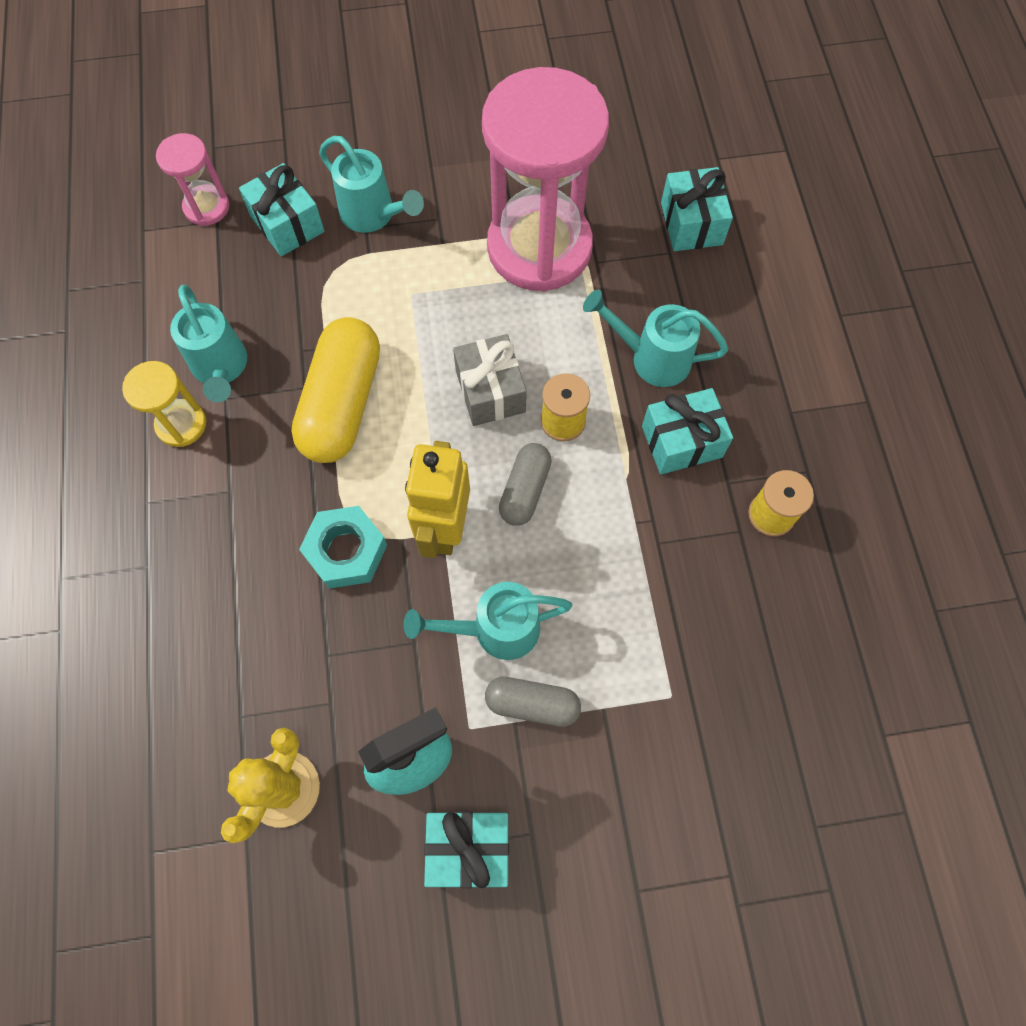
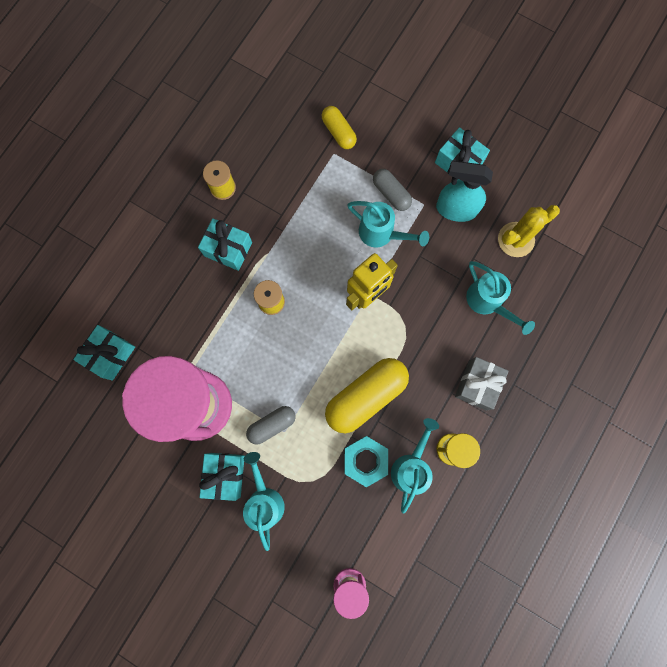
camera: 140 degrees left, 10 degrees up
(287, 224) = (314, 534): turquoise gift -> turquoise gift (225, 475)
(346, 551) = (419, 319): turquoise nut -> turquoise nut (365, 460)
(490, 391) = (291, 344): grey gift -> grey gift (477, 385)
(525, 490) = (317, 283): grey capsule -> grey capsule (272, 425)
(651, 358) = (202, 299): turquoise watering can -> turquoise watering can (488, 302)
(695, 738) = (338, 132): none -> yellow capsule

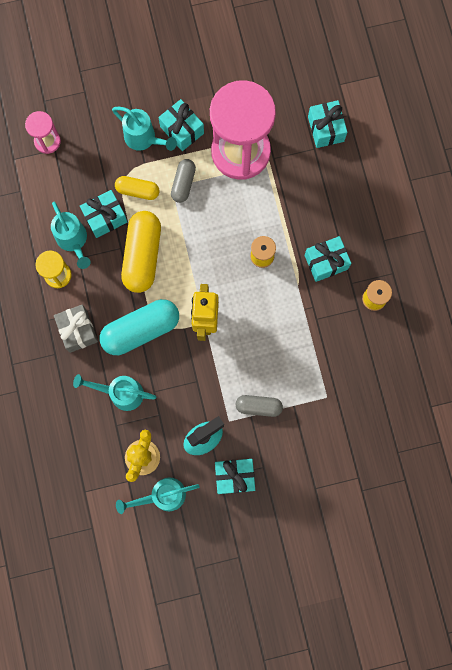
camera: 135 degrees right, 0 degrees up
(338, 132) = (339, 416): yellow capsule -> yellow capsule (137, 191)
(365, 460) = (105, 218): turquoise nut -> turquoise gift
(381, 234) = (237, 371): turquoise watering can -> turquoise watering can (163, 496)
(425, 336) = (141, 330): none -> turquoise capsule

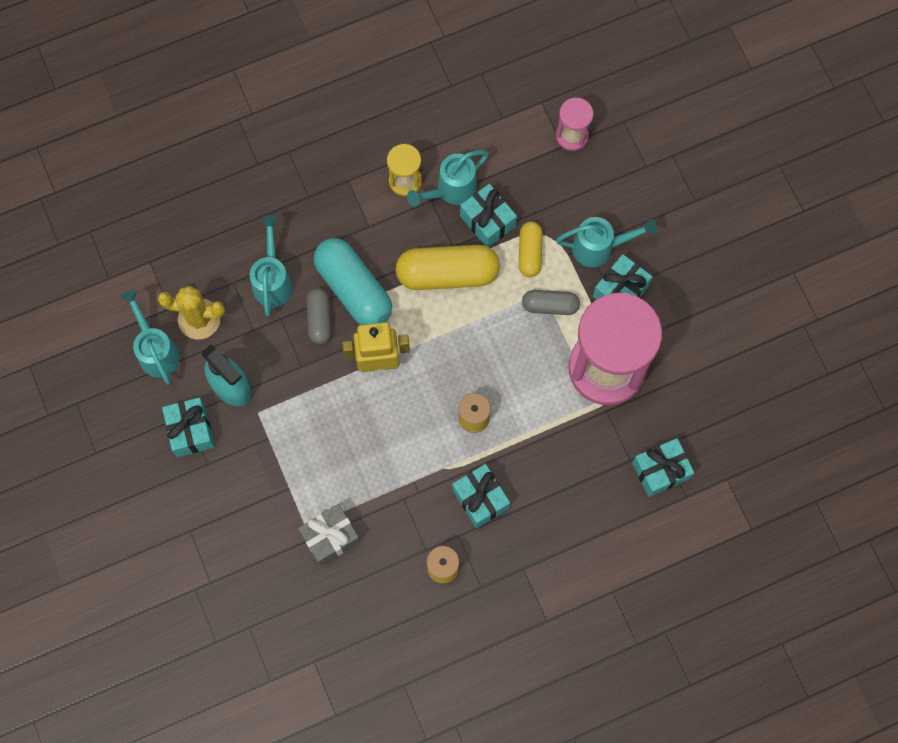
camera: 80 degrees right, 5 degrees down
(78, 331) = (340, 217): grey gift -> grey gift (330, 537)
(144, 139) = (599, 248): turquoise watering can -> turquoise watering can turned 120 degrees counterclockwise
(258, 406) = (281, 445): grey capsule -> grey capsule (319, 319)

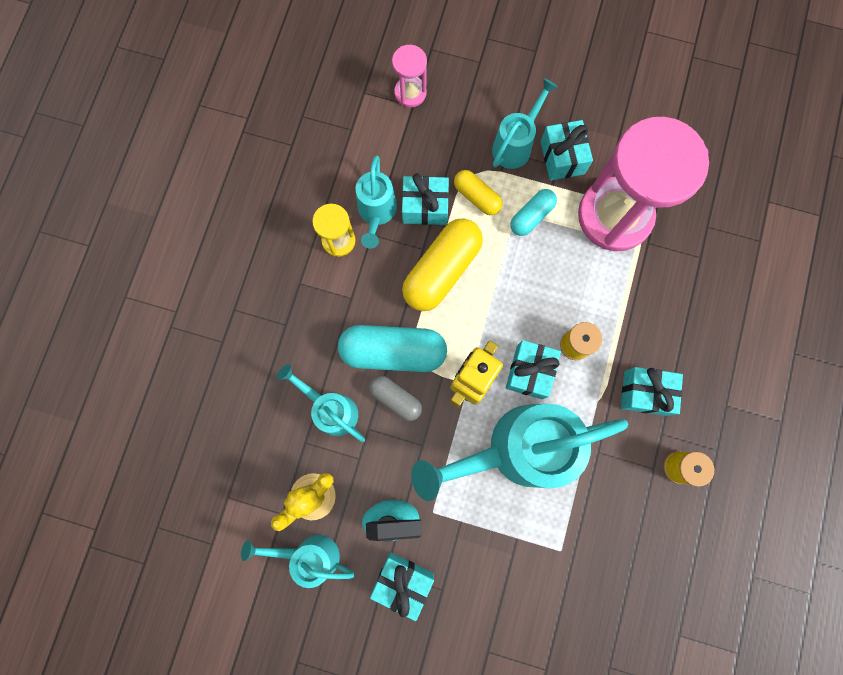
camera: 50 degrees left, 5 degrees up
(330, 537) = (585, 538): grey gift -> none
(355, 436) = (516, 449): none -> turquoise watering can
(550, 305) = (531, 216): grey capsule -> turquoise capsule
(660, 470) = (726, 242): turquoise gift -> turquoise gift (529, 372)

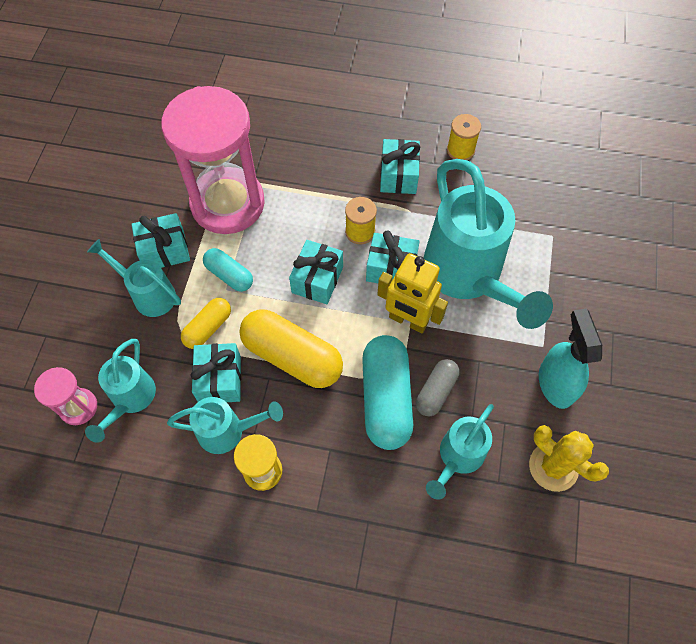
camera: 95 degrees left, 15 degrees down
(310, 555) = (613, 463): turquoise watering can -> turquoise watering can (130, 399)
(403, 581) = (615, 368): turquoise gift -> turquoise gift (317, 280)

